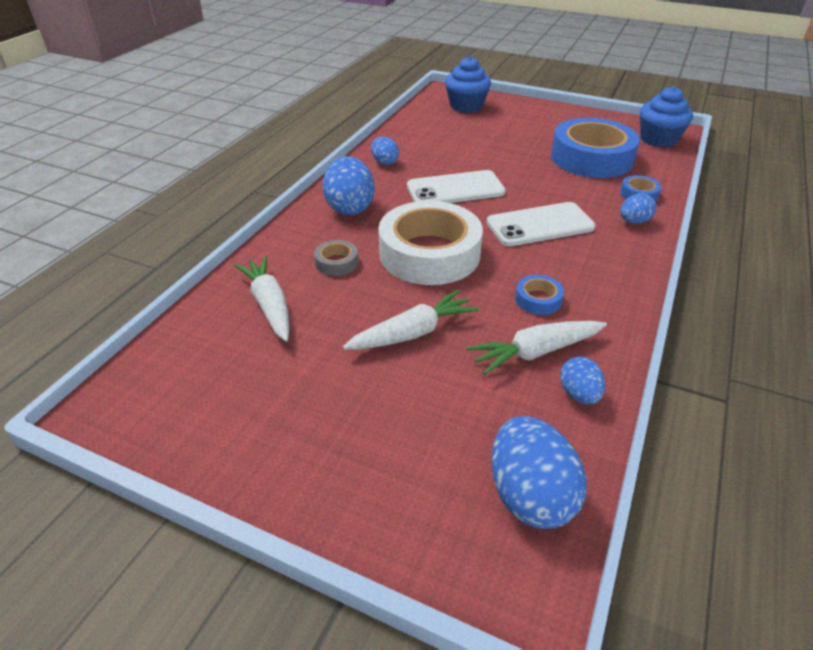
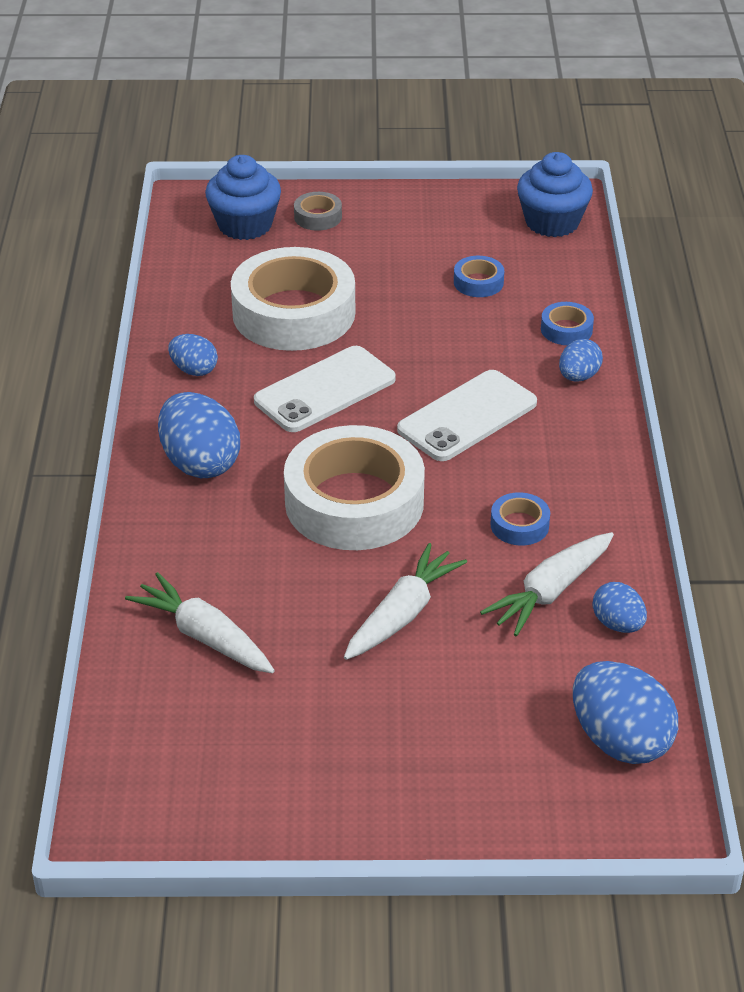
camera: 25 degrees left, 0 degrees up
(336, 262) = (245, 552): grey tape -> grey tape (318, 217)
(464, 149) = (294, 313): none -> white tape
(591, 158) = (478, 282): blue tape -> blue tape, size x0.42

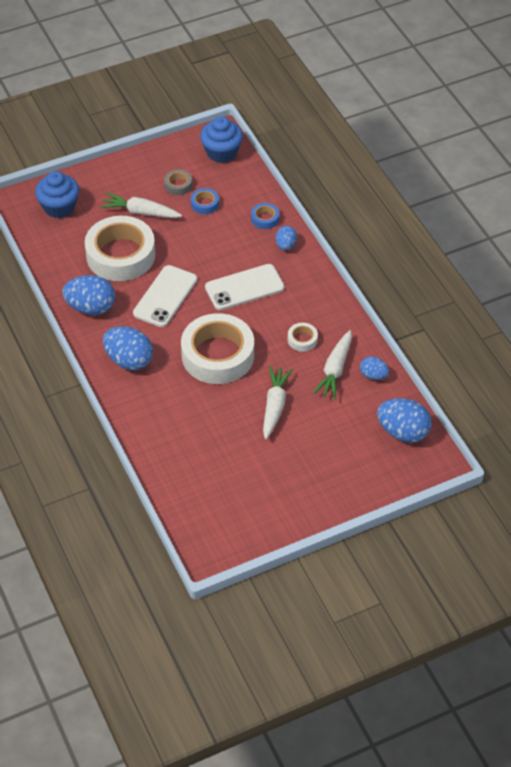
camera: 25 degrees left, 10 degrees up
(194, 370) = (91, 307): blue egg -> blue egg, size x1.78
(204, 636) = (191, 451): white carrot -> white carrot (141, 212)
(318, 217) = (95, 189): grey tape -> grey tape (178, 185)
(467, 416) = (244, 287): white phone -> white phone turned 45 degrees clockwise
(519, 525) = (302, 340): blue tape -> white tape

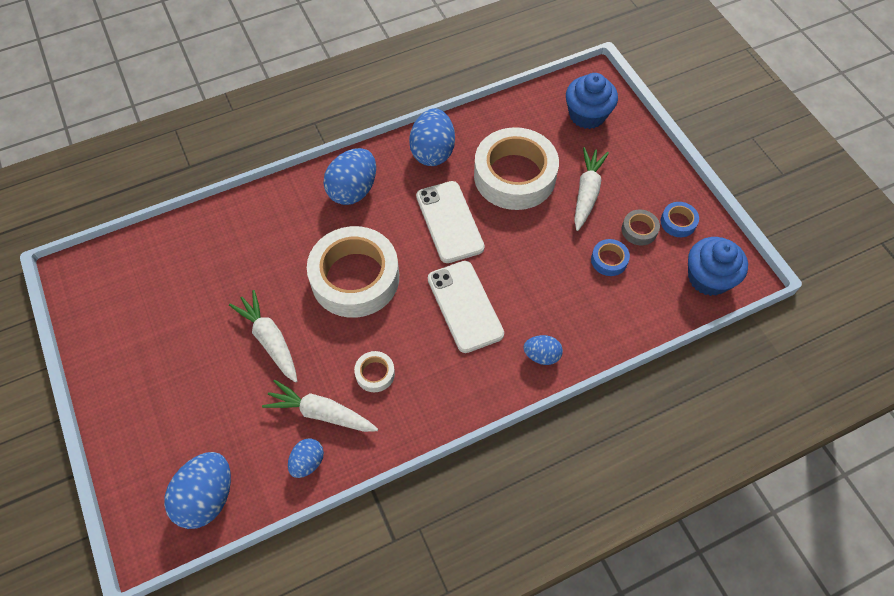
camera: 90 degrees right, 10 degrees up
(165, 296) = (449, 222): white phone -> white phone turned 45 degrees clockwise
(265, 219) = (589, 330): blue tape -> blue tape (678, 222)
(274, 406) = (270, 340): white carrot -> white carrot turned 135 degrees counterclockwise

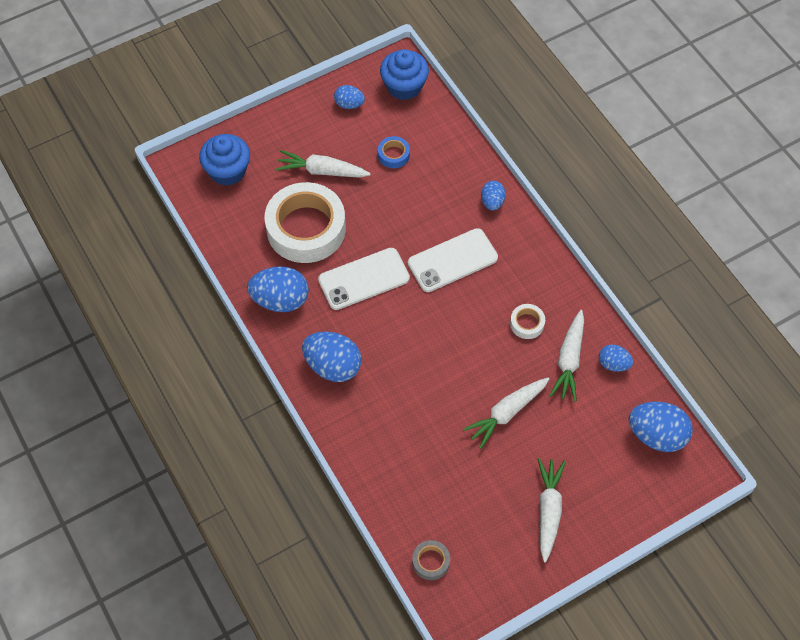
camera: 95 degrees left, 0 degrees up
(150, 367) = (548, 511): none -> white carrot
(355, 278) = (433, 351): white tape -> none
(639, 230) = (360, 132): grey tape -> grey tape (431, 562)
(678, 222) = (349, 104): blue tape -> blue egg

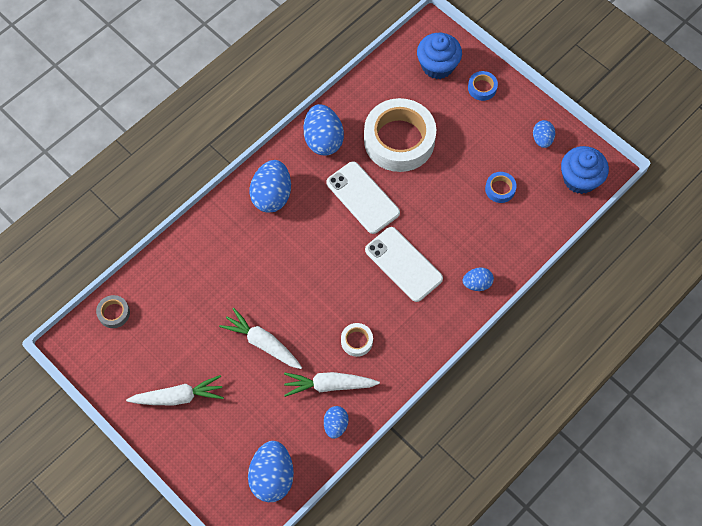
camera: 75 degrees right, 5 degrees up
(270, 139) = (482, 88): none -> blue tape
(322, 171) = (462, 137): white carrot -> none

